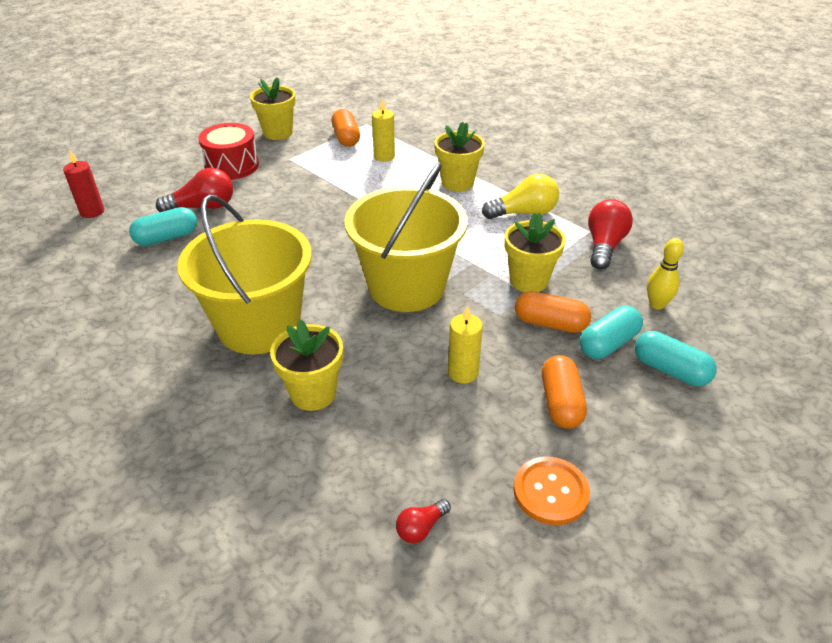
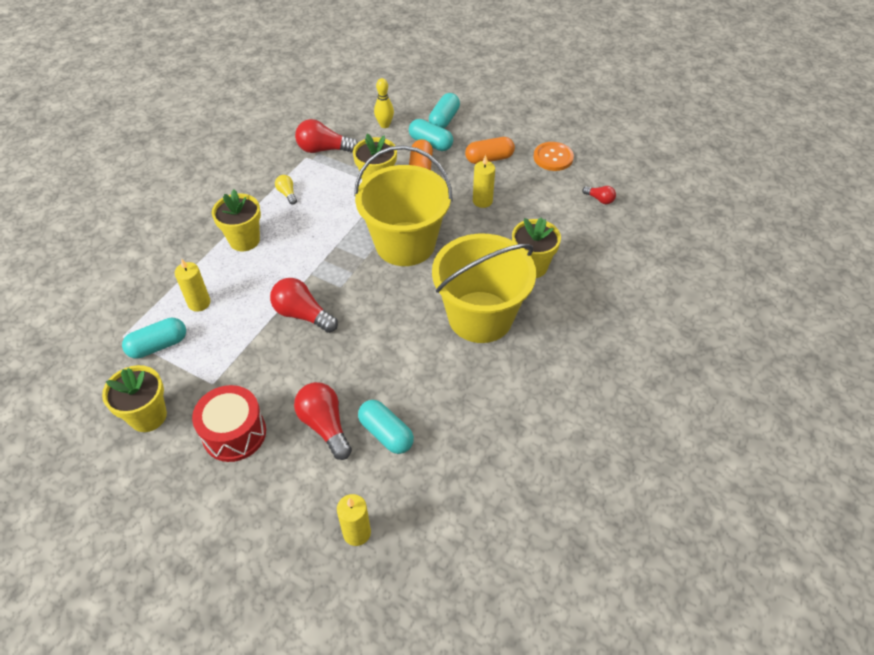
camera: 105 degrees left, 10 degrees up
(92, 212) = (357, 533): red candle -> yellow candle
(337, 207) = (302, 315): none -> red light bulb
(346, 138) = (158, 345): orange capsule -> turquoise capsule
(523, 213) = (287, 194): yellow light bulb -> yellow light bulb, size x0.53

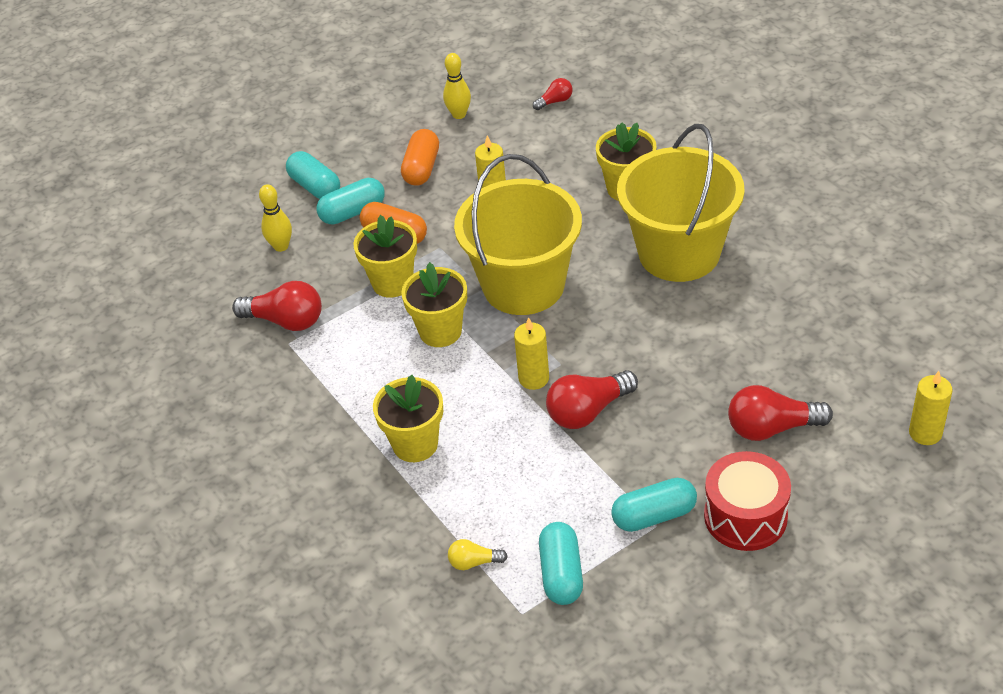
camera: 60 degrees left, 5 degrees down
(148, 416) = (678, 602): yellow flower pot -> yellow flower pot (440, 331)
(199, 303) = (507, 515): yellow candle -> yellow candle (533, 378)
(287, 194) = (351, 379): yellow light bulb -> yellow light bulb (474, 562)
(324, 149) = (285, 320): red light bulb -> red light bulb turned 105 degrees counterclockwise
(386, 433) = (806, 377): turquoise capsule -> turquoise capsule (654, 515)
(553, 157) = (459, 114): orange button -> yellow bowling pin

